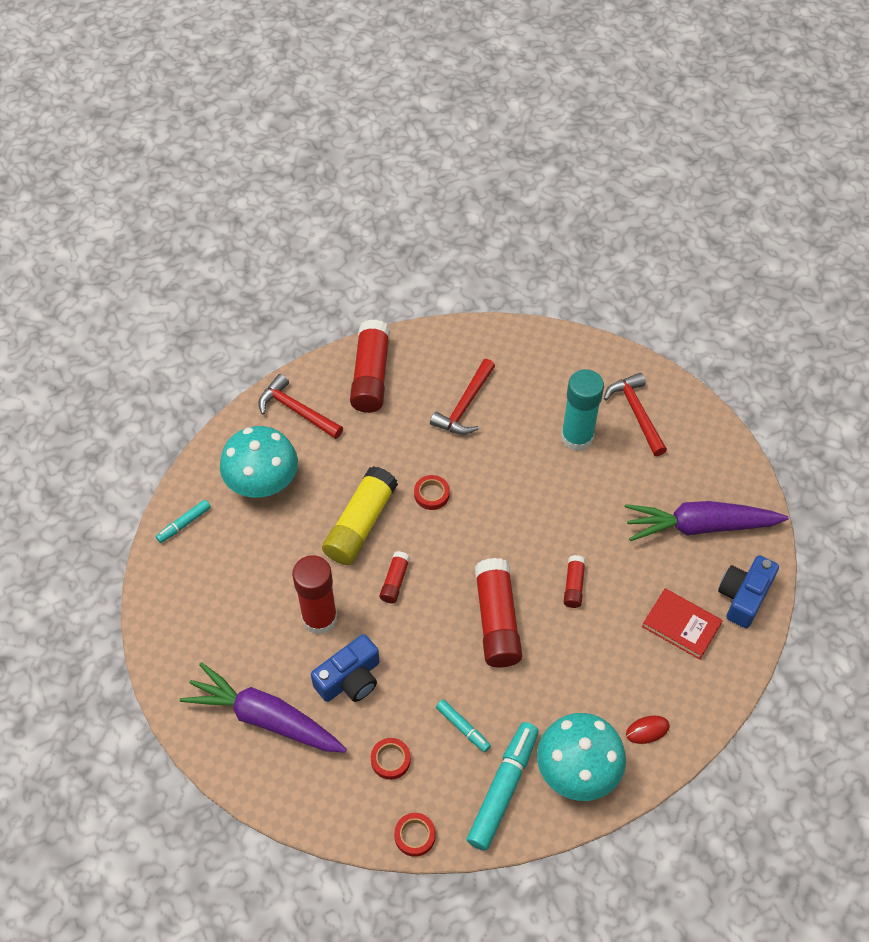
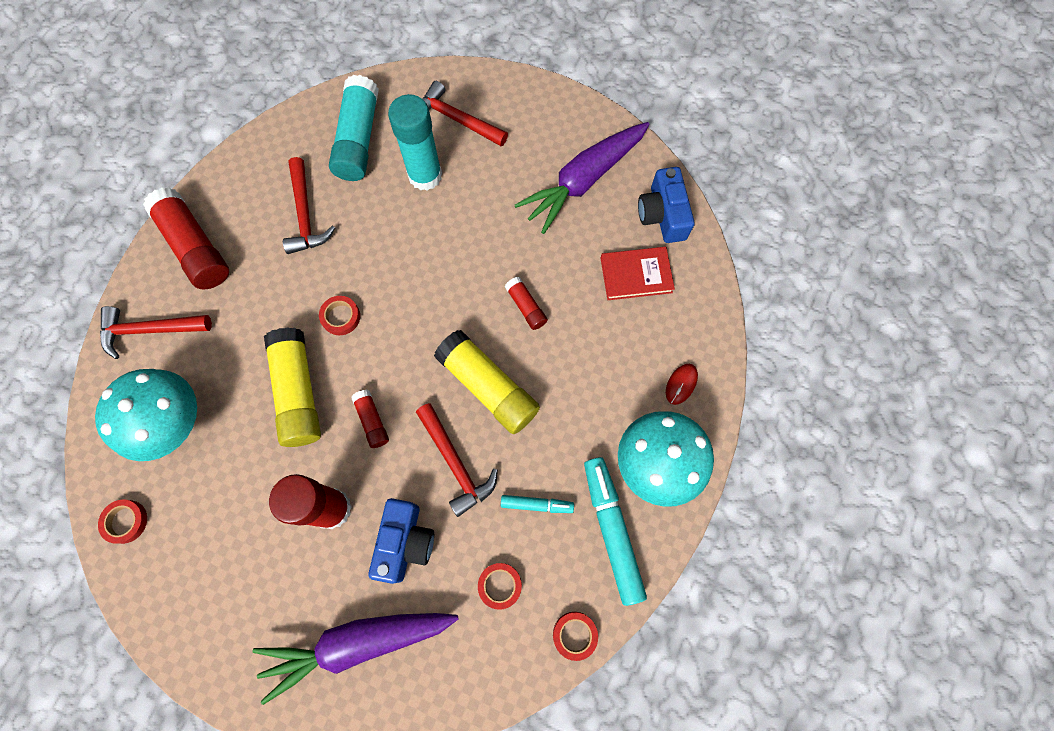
camera: 40 degrees left, 15 degrees up
(184, 524) = (125, 521): turquoise marker -> red tape
(429, 655) = (456, 464): none -> red hammer
(497, 620) = (488, 387): red glue stick -> yellow glue stick
(548, 377) = (358, 139): none -> turquoise glue stick

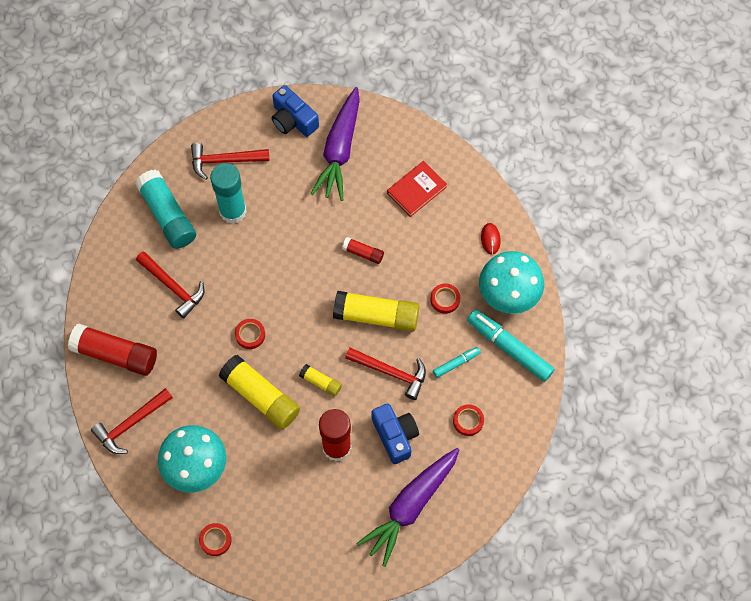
camera: 35 degrees left, 5 degrees down
(372, 421) = (320, 382): red glue stick -> yellow glue stick
(574, 635) = (529, 418): red tape -> red tape (445, 299)
(662, 215) = (406, 141): blue camera -> blue camera (293, 120)

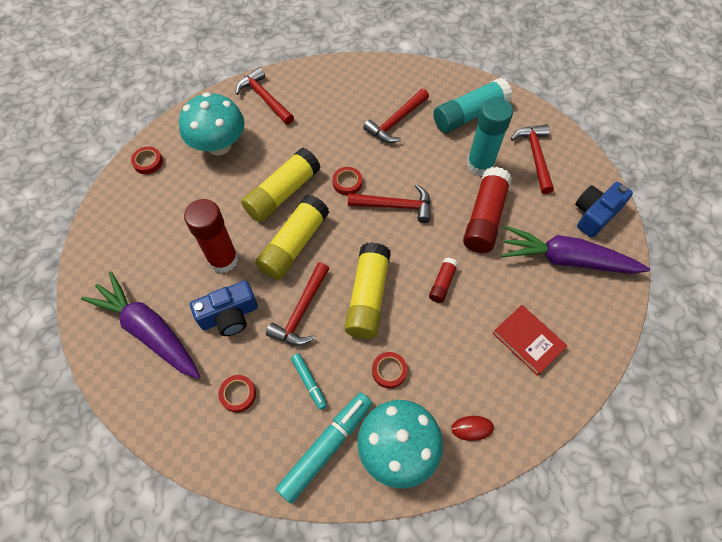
camera: 90 degrees right, 5 degrees down
(115, 354) = (330, 85): red glue stick -> red glue stick (484, 217)
(279, 290) = (395, 206): none -> red hammer
(320, 382) = (294, 244): yellow glue stick -> yellow glue stick, size x2.01

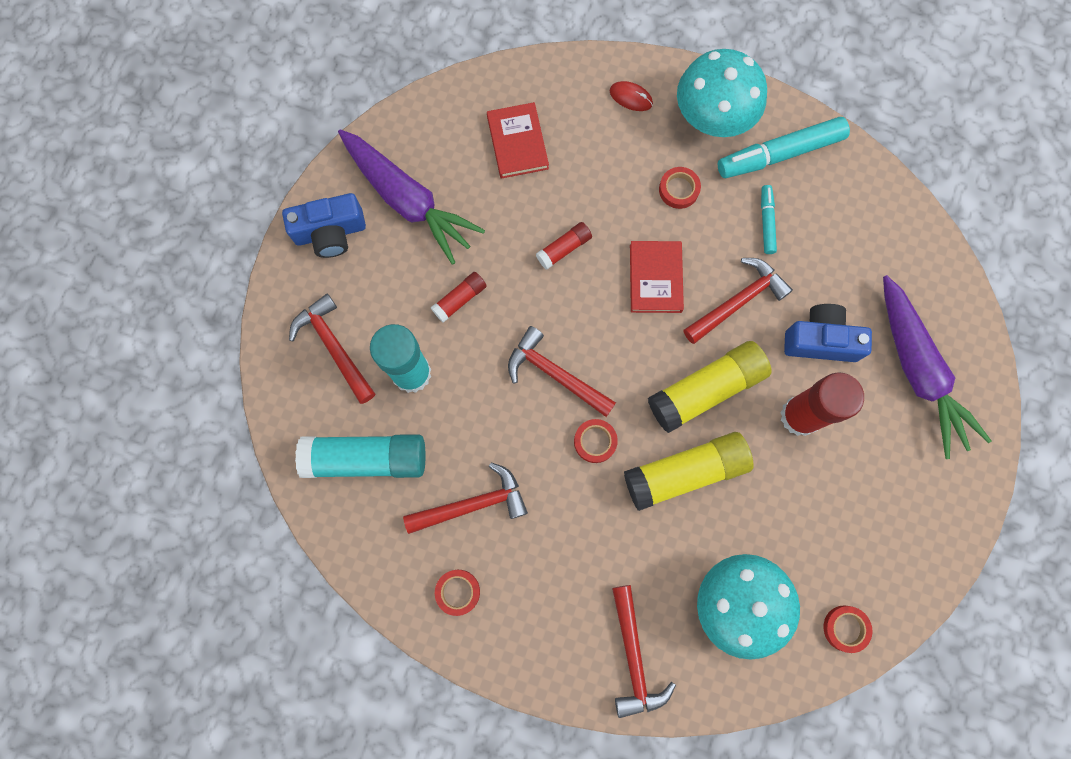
camera: 150 degrees left, 15 degrees up
(238, 394) = (845, 248): red tape -> red tape (458, 592)
(368, 297) = (655, 278): yellow glue stick -> red book
(484, 217) = (459, 299): red glue stick -> red glue stick, size x0.50
(535, 156) = (334, 346): red hammer -> red hammer turned 120 degrees clockwise

